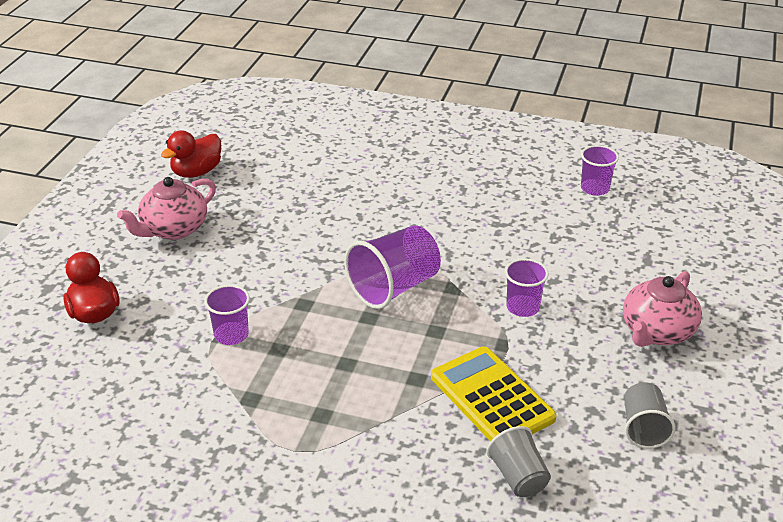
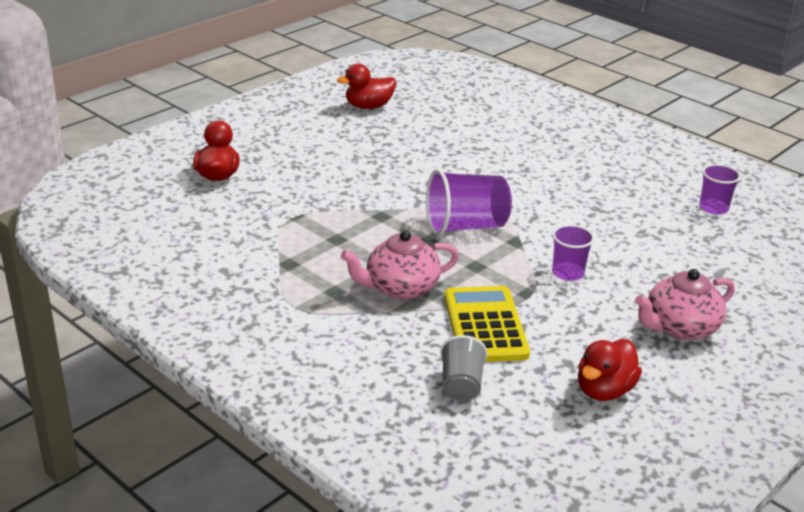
camera: 25 degrees right, 5 degrees down
(173, 229) = (320, 139): pink teapot -> pink teapot (400, 288)
(231, 335) = (308, 219): purple cup -> none
(643, 428) = (604, 390): grey cup -> red duck

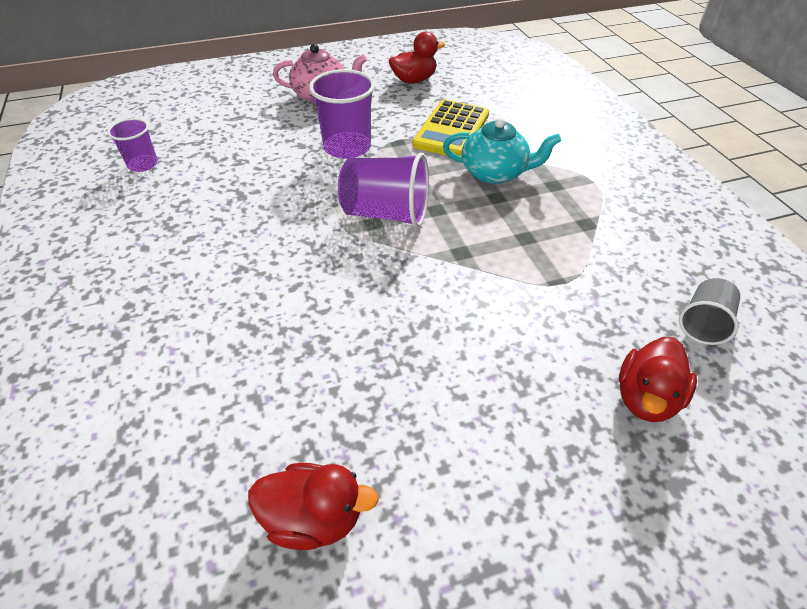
camera: 150 degrees left, 15 degrees up
(400, 288) = (495, 173): pink teapot -> turquoise teapot
(461, 385) = (499, 103): grey cup -> grey cup (703, 323)
(568, 273) = (347, 147): purple cup -> purple cup, size x1.68

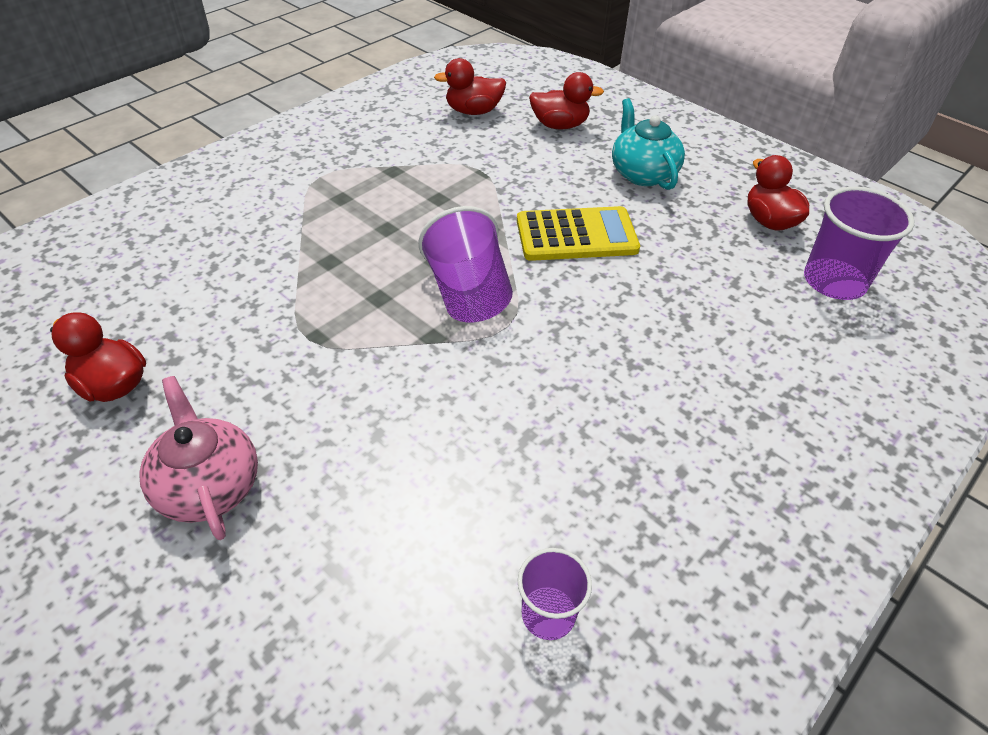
camera: 120 degrees left, 0 degrees up
(347, 147) = (356, 381): purple cup -> purple cup (834, 281)
(451, 130) = (260, 298): yellow calculator -> yellow calculator (576, 235)
(495, 173) = (341, 240): turquoise teapot -> turquoise teapot (642, 173)
(703, 323) = (473, 111): grey cup -> red duck

